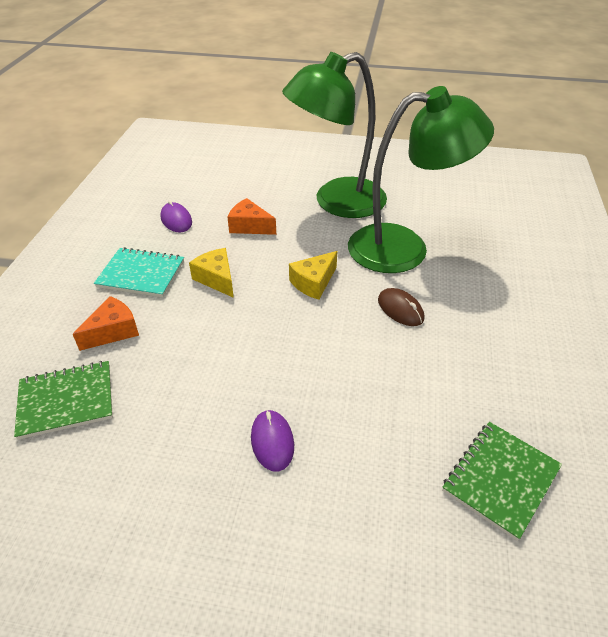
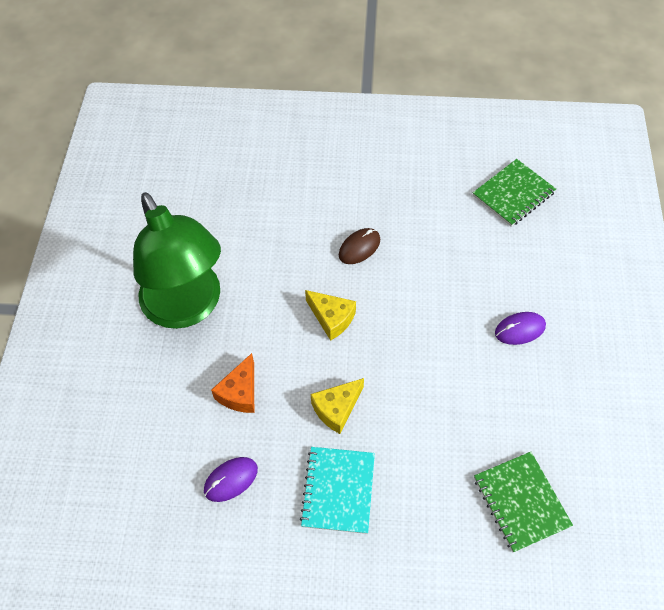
camera: 95 degrees left, 15 degrees up
(113, 331) = (429, 490): orange cheese -> none
(404, 248) = (269, 244): green lamp -> none
(500, 479) = (513, 194): green notebook -> green notebook turned 75 degrees counterclockwise

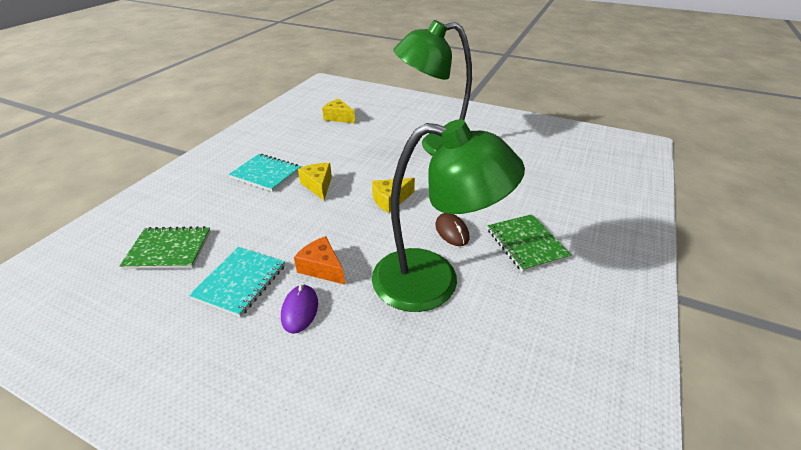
camera: 110 degrees right, 20 degrees down
(136, 476) = (339, 117): none -> yellow cheese
(231, 480) = (310, 141): purple mouse -> none
(240, 392) = (361, 153): orange cheese -> orange cheese (322, 268)
(434, 243) = (433, 281): none -> green lamp
(513, 194) = (477, 384): green notebook -> green notebook (526, 244)
(519, 397) = (240, 282): none -> turquoise notebook

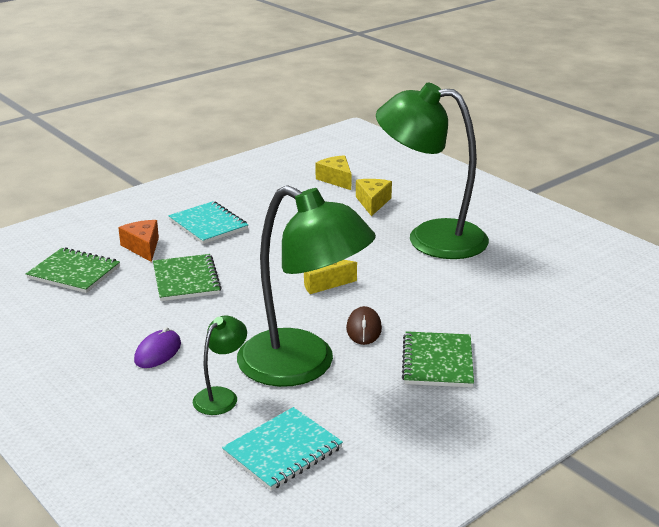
camera: 25 degrees right, 10 degrees down
(240, 282) = (120, 316): turquoise notebook -> turquoise notebook (283, 451)
(279, 228) = (186, 280): none -> green notebook
(318, 185) = (255, 249): yellow cheese -> yellow cheese (372, 202)
(322, 268) = (202, 325): orange cheese -> orange cheese (143, 247)
(389, 338) = (221, 396): none -> green lamp

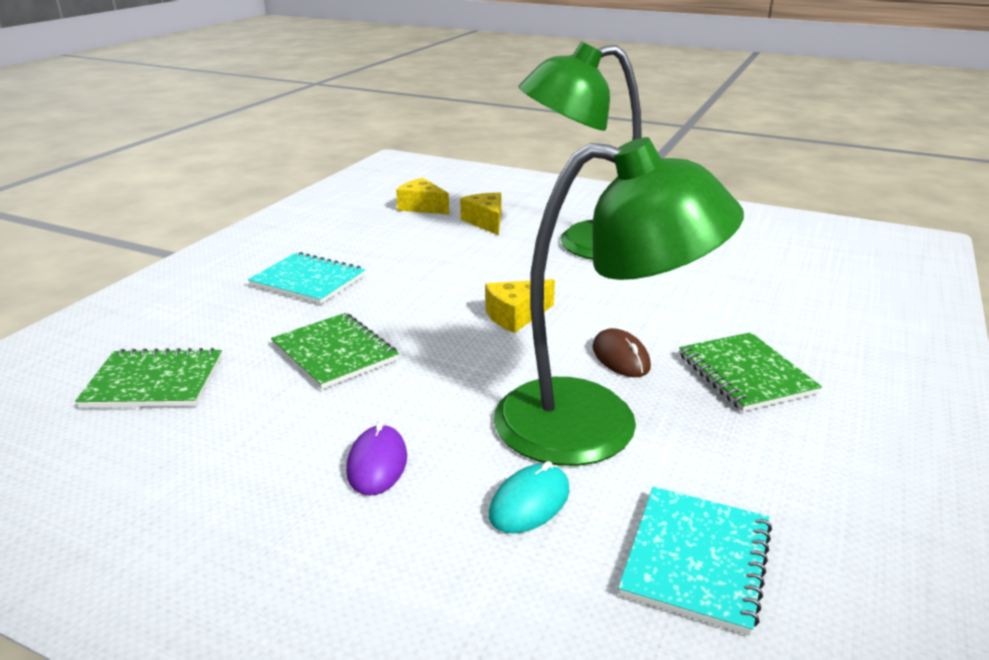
camera: 25 degrees left, 0 degrees up
(143, 247) = (238, 325): orange cheese -> none
(221, 396) = (529, 502): green lamp -> turquoise mouse

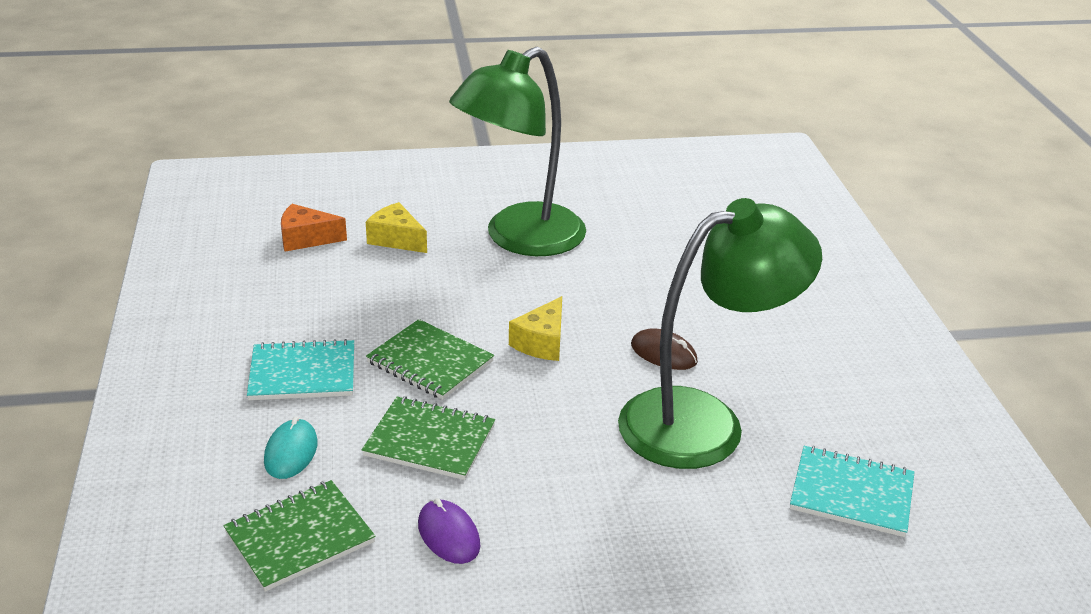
camera: 35 degrees left, 5 degrees up
(377, 464) = (585, 522): purple mouse -> purple mouse (448, 535)
(422, 207) = (306, 239): yellow cheese -> orange cheese
(529, 502) = (719, 502): turquoise mouse -> turquoise mouse (291, 452)
(696, 560) = (851, 493): turquoise notebook -> turquoise notebook turned 60 degrees counterclockwise
(745, 374) = (761, 335): green notebook -> green notebook (430, 362)

